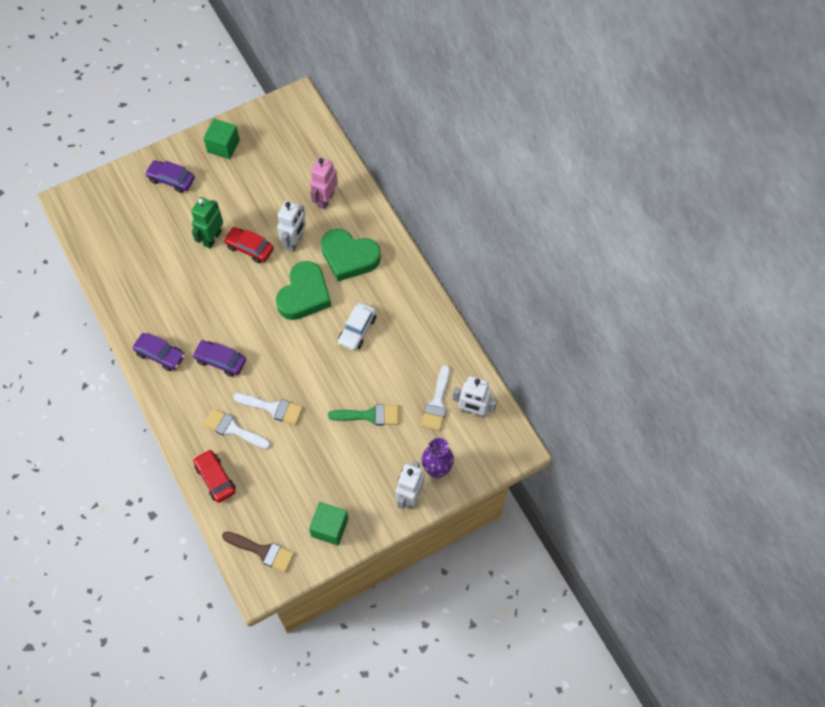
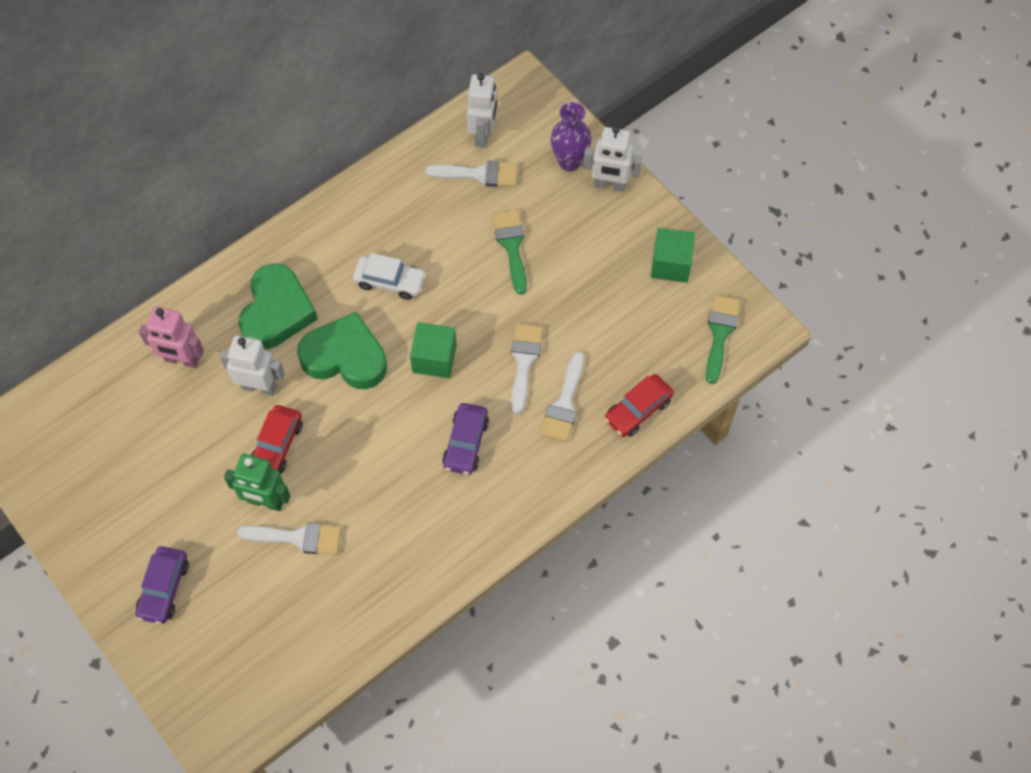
camera: 100 degrees left, 0 degrees up
(160, 354) = (470, 526): purple car -> none
(182, 254) = (298, 537): none -> white brush
(223, 146) = (94, 524): green cube -> green cube (434, 358)
(263, 551) = (720, 333): brown brush -> green brush

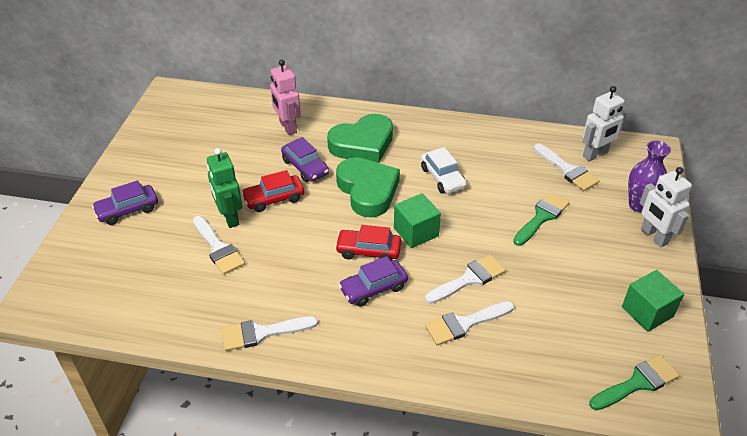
camera: 50 degrees right, 20 degrees down
(259, 386) = (305, 167): white robot -> purple car
(434, 566) = (262, 333): none -> white brush
(638, 410) = (512, 373): red car -> red car (368, 251)

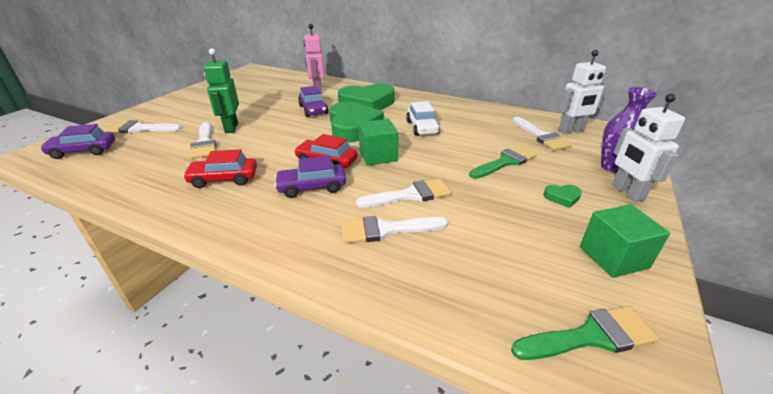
camera: 15 degrees right, 10 degrees down
(127, 210) = (163, 115): purple car -> purple car (83, 151)
(262, 333) = (183, 202): white brush -> white brush (139, 129)
(274, 199) = (274, 122): red car -> red car (224, 179)
(601, 254) = (562, 197): none -> green heart

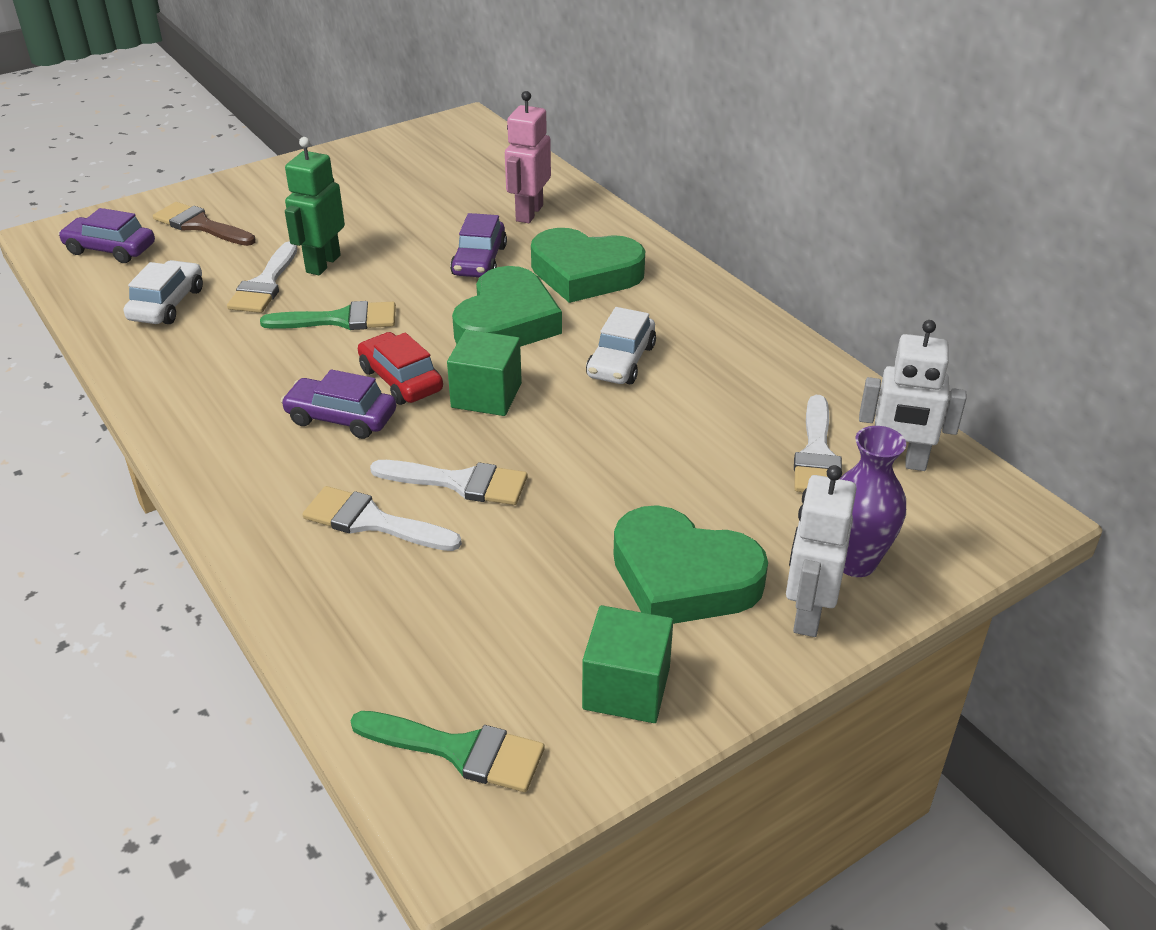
camera: 30 degrees right, 5 degrees up
(139, 129) = (200, 225): white brush -> brown brush
(146, 166) = (167, 304): none -> white car
(224, 179) = (243, 362): red car -> none
(505, 162) = (677, 481): green brush -> green brush (341, 320)
(562, 197) = (683, 577): green heart -> green heart, size x2.48

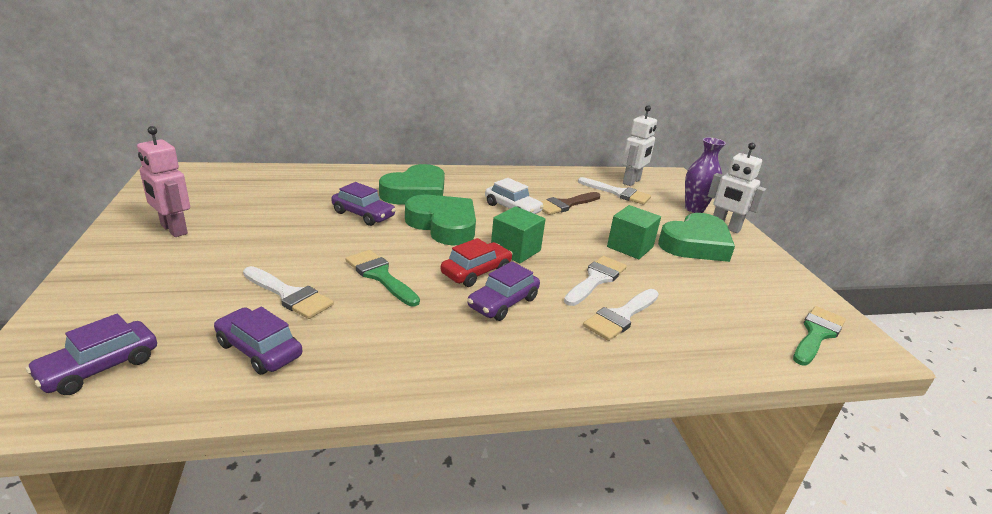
camera: 70 degrees left, 10 degrees down
(167, 304) = (259, 350): white car -> purple car
(200, 225) = (138, 306): brown brush -> brown brush (565, 205)
(322, 264) = (292, 265): green robot -> none
(341, 320) = (380, 276): green brush -> green brush turned 60 degrees counterclockwise
(401, 380) = (476, 272): red car -> red car turned 150 degrees clockwise
(529, 213) = (326, 187): pink robot -> pink robot (173, 230)
(626, 688) = (770, 278): green cube -> green cube (630, 247)

